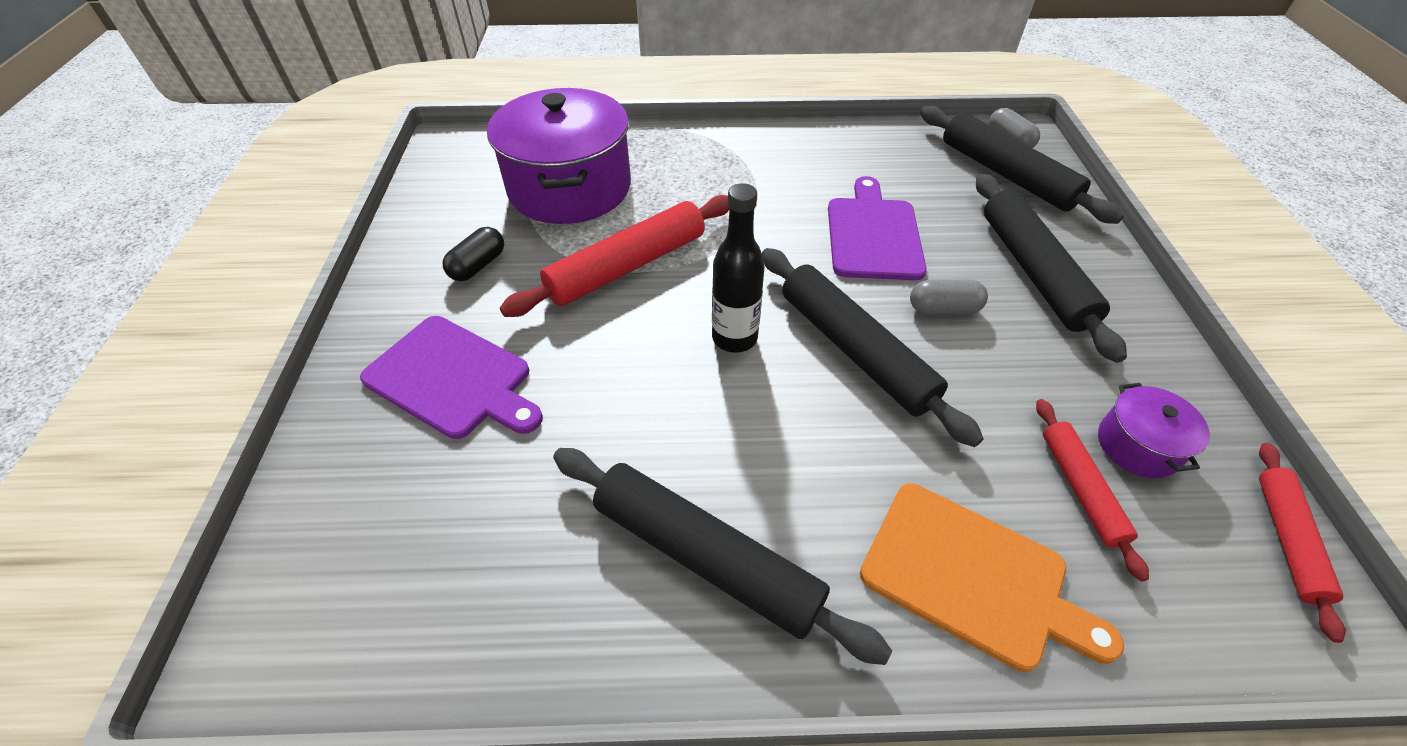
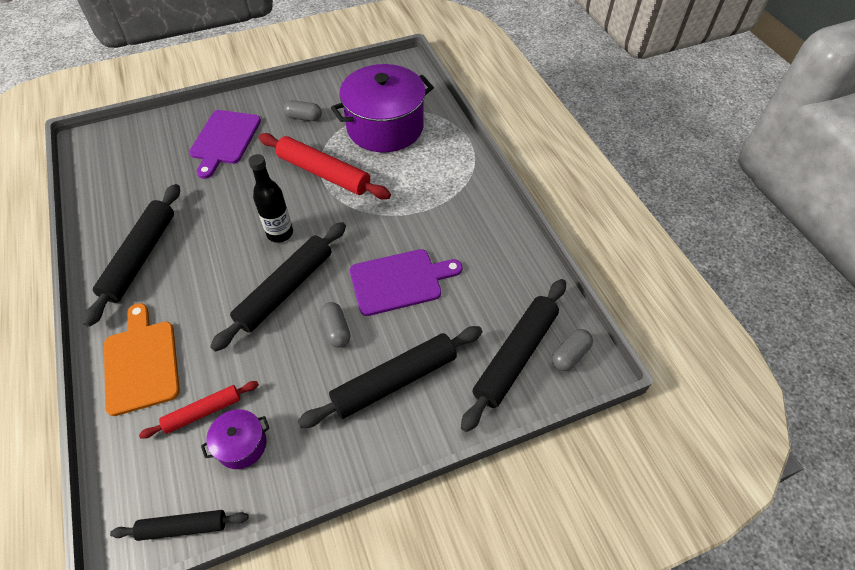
camera: 70 degrees right, 5 degrees up
(478, 266) = (304, 117): black capsule -> grey capsule
(972, 576) = (141, 362): orange cutting board -> orange cutting board turned 150 degrees clockwise
(1287, 540) = (183, 527): red rolling pin -> black rolling pin

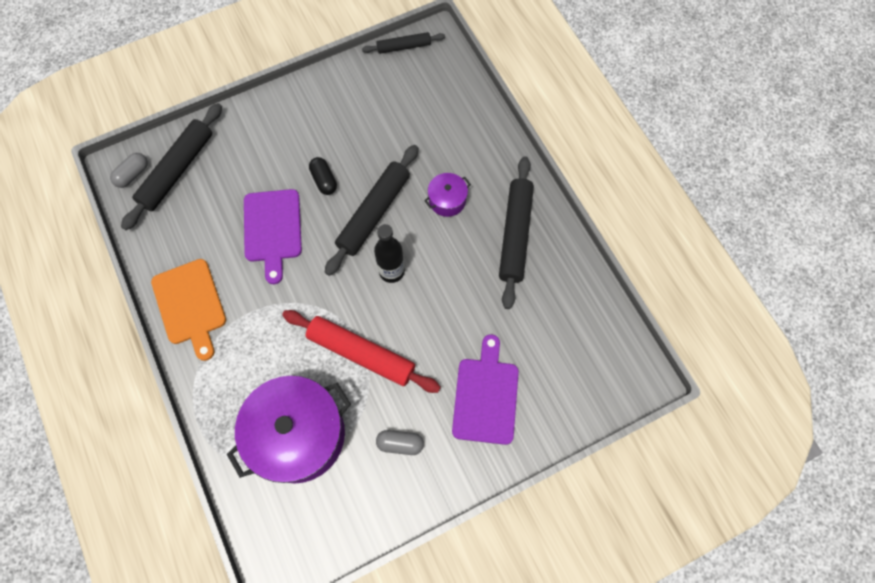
camera: 175 degrees right, 15 degrees up
(141, 362) = (473, 142): orange cutting board -> orange cutting board (190, 305)
(203, 412) = (413, 112): red rolling pin -> none
(241, 445) = (379, 94): purple pot -> purple pot (447, 200)
(336, 330) = (324, 180): grey capsule -> black capsule
(394, 381) = (273, 144): black rolling pin -> none
(400, 281) = (273, 229): purple cutting board -> purple cutting board turned 75 degrees counterclockwise

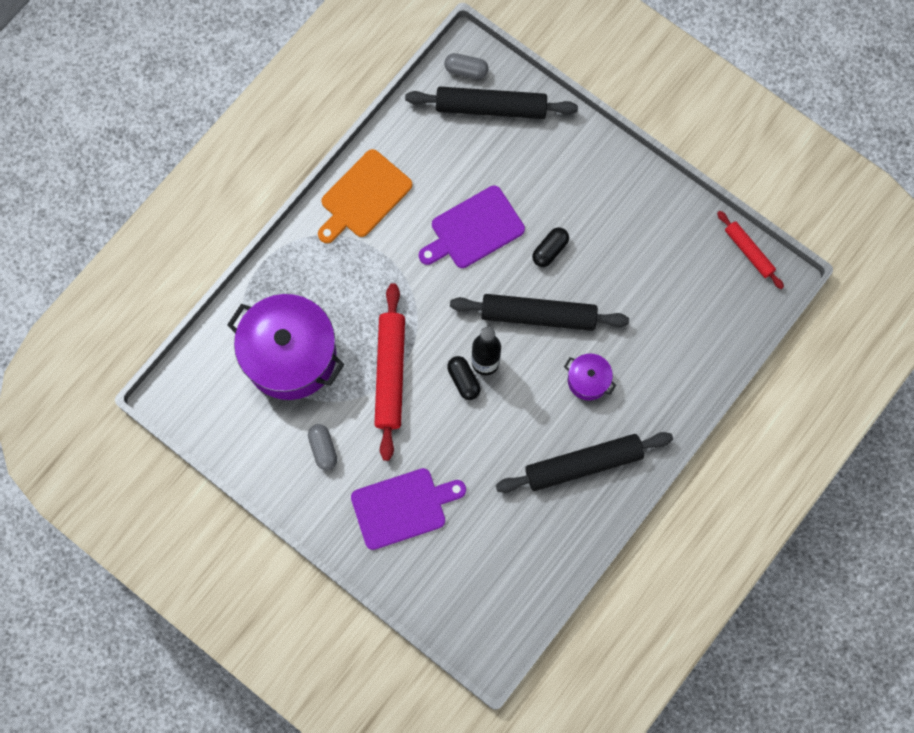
camera: 65 degrees right, 5 degrees up
(398, 295) = (463, 380): none -> black capsule
(404, 47) = (749, 252): black rolling pin -> red rolling pin

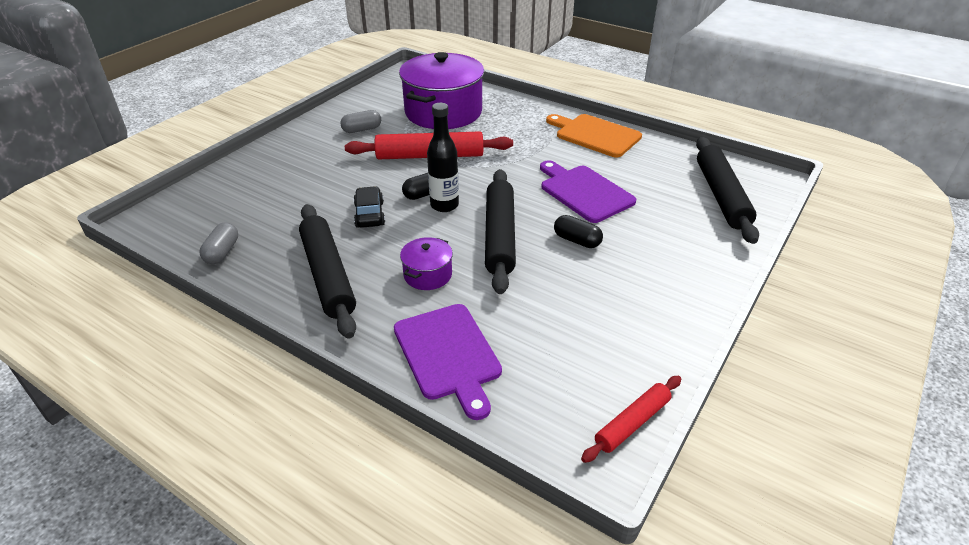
camera: 85 degrees right, 35 degrees down
(403, 507) = (303, 168): purple cutting board -> purple cutting board (448, 354)
(466, 70) = (752, 179): grey capsule -> grey capsule (222, 252)
(494, 433) = (369, 214): none -> black car

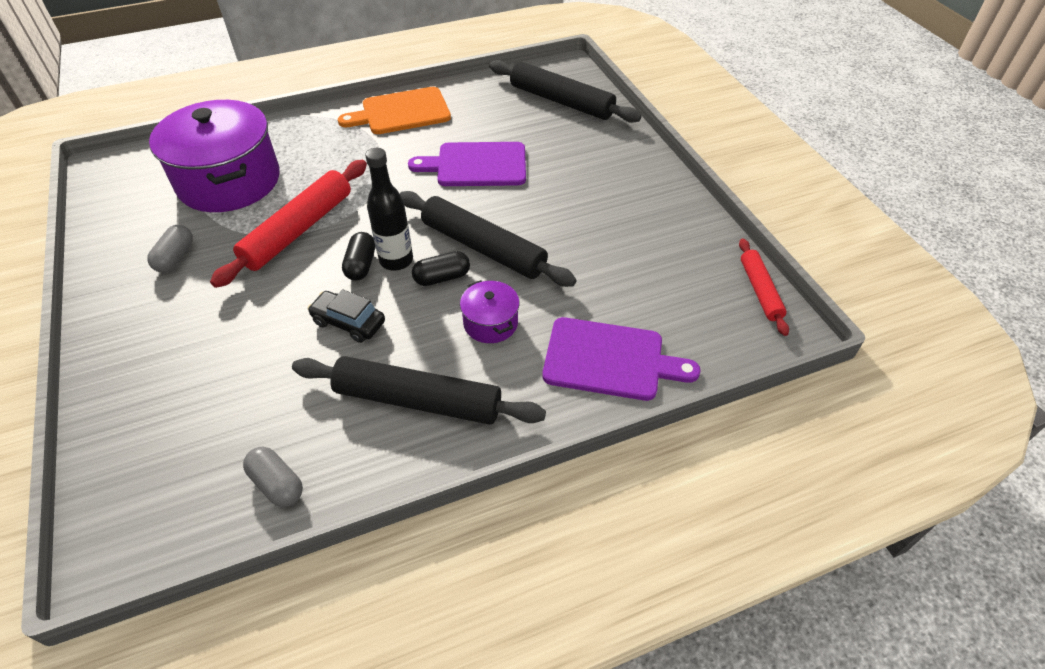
camera: 55 degrees left, 10 degrees up
(577, 240) = (537, 205): black capsule -> black capsule (442, 277)

